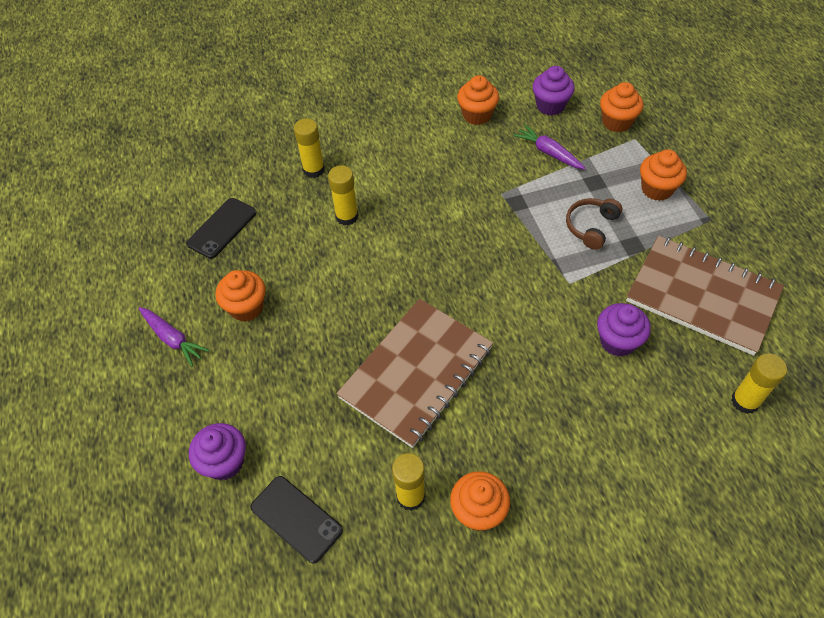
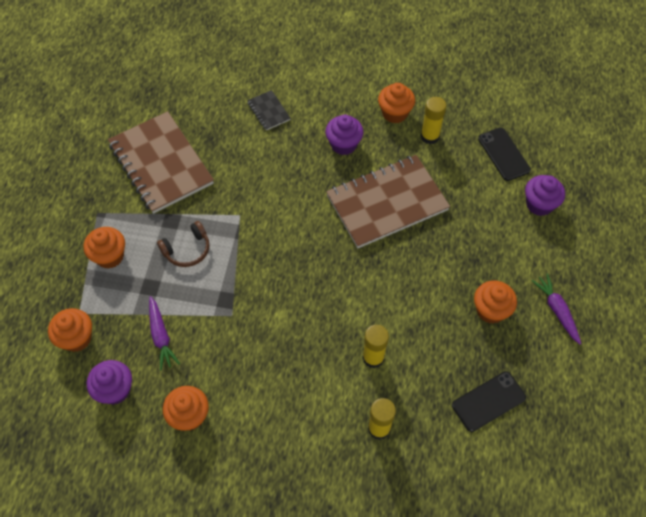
camera: 155 degrees left, 5 degrees up
(617, 341) = (241, 162): purple cupcake -> purple cupcake (343, 144)
(644, 427) = (268, 111): none -> black notebook
(745, 401) = (199, 98): yellow glue stick -> none

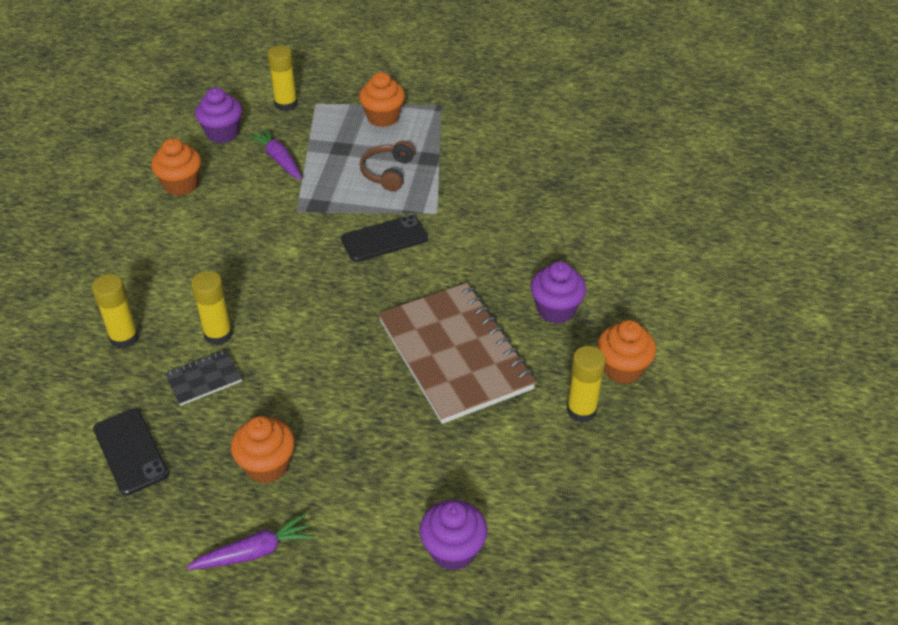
camera: 90 degrees right, 15 degrees down
(77, 338) = (286, 104): orange cupcake -> yellow glue stick
(161, 164) = (511, 146): brown notebook -> none
(161, 336) = (279, 160): purple carrot -> purple carrot turned 75 degrees clockwise
(187, 250) = (388, 172): brown headphones -> brown headphones turned 45 degrees clockwise
(268, 111) = (606, 234): black notebook -> black notebook (204, 379)
(503, 154) = (554, 508): black phone -> black phone (384, 239)

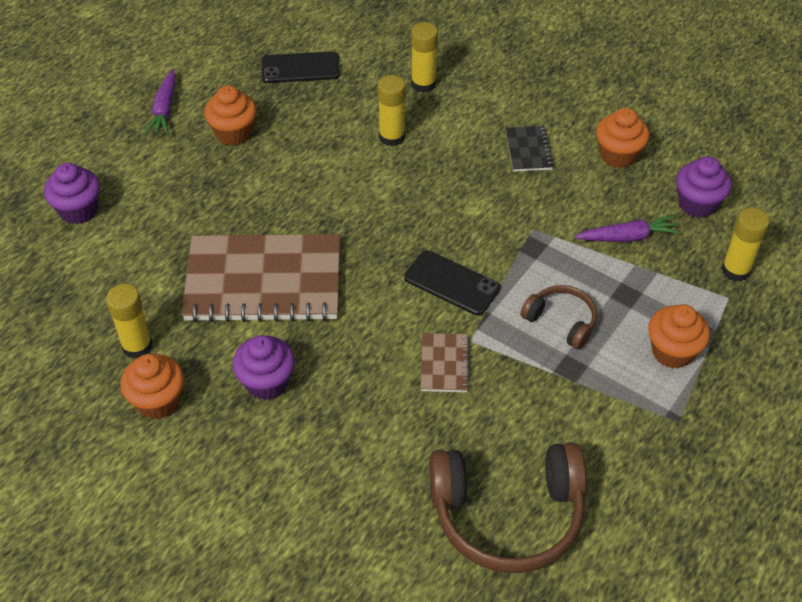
camera: 115 degrees right, 5 degrees up
(204, 379) = (346, 118): black notebook -> black notebook (528, 150)
(384, 239) = (452, 283): black phone -> black phone turned 60 degrees counterclockwise
(468, 219) = (444, 364): none -> brown notebook
(568, 156) = (507, 514): none -> brown headphones

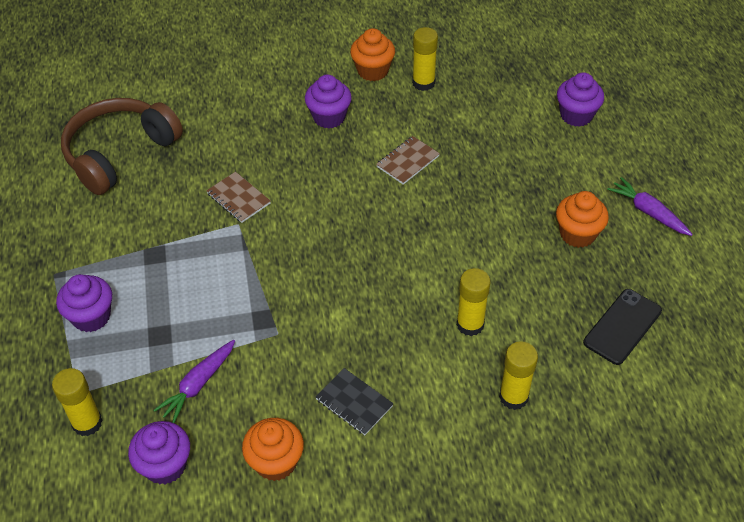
camera: 135 degrees right, 0 degrees up
(263, 281) = (407, 161): brown notebook -> brown notebook, size x0.43
(452, 283) = (291, 249): black phone -> none
(561, 321) = (189, 280): brown headphones -> none
(672, 352) = (91, 317): orange cupcake -> purple cupcake

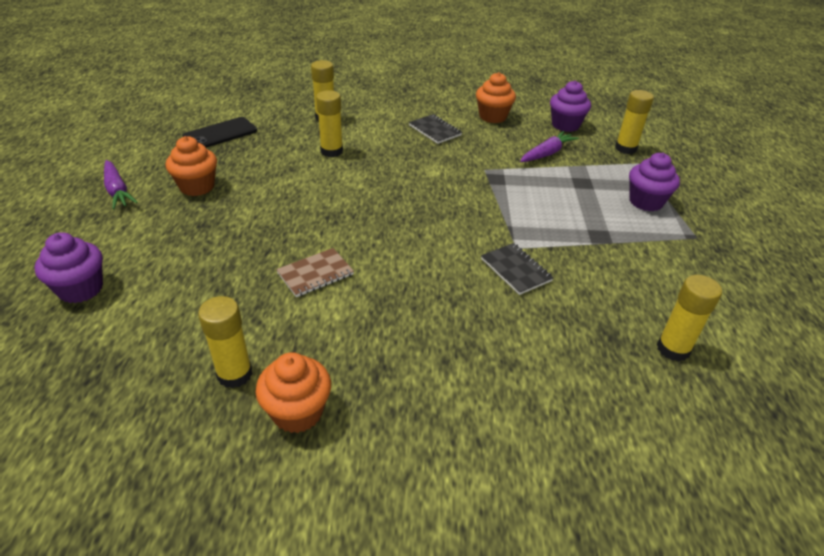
camera: 170 degrees left, 10 degrees down
(120, 153) = (673, 349): brown headphones -> yellow glue stick
(238, 198) = (516, 270): brown notebook -> black notebook
(329, 117) = (389, 347): purple cupcake -> none

